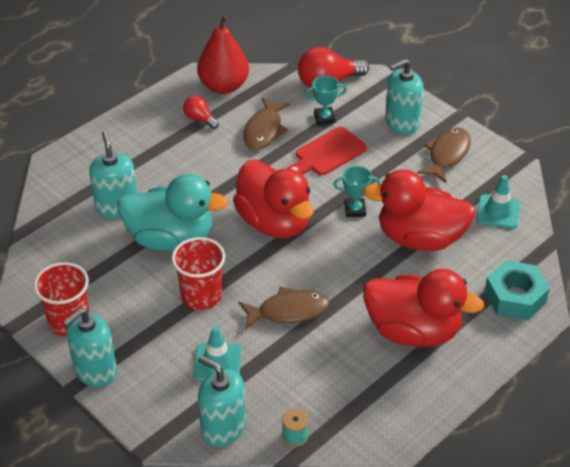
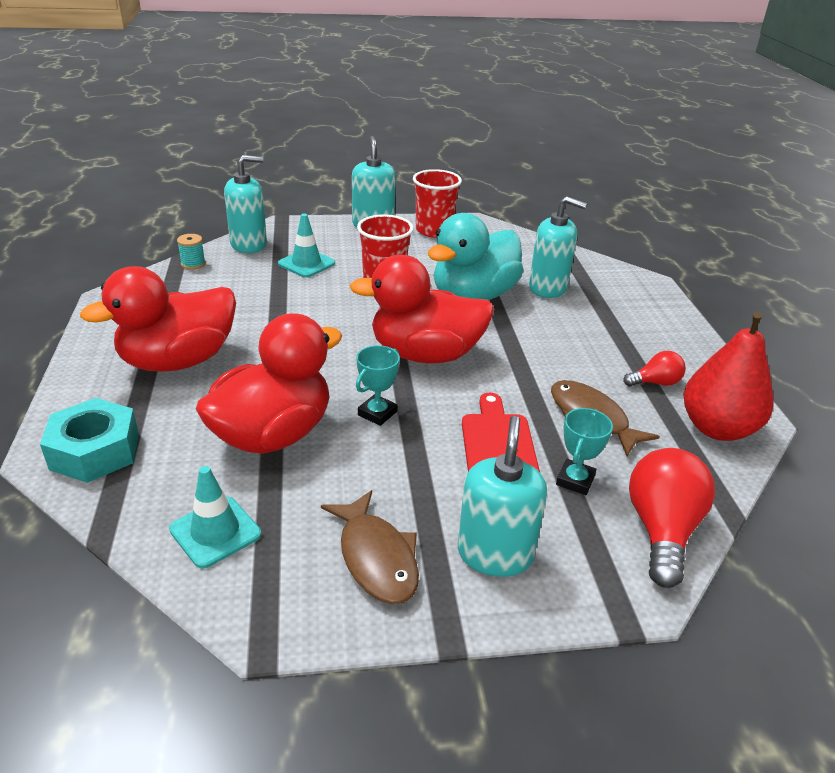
camera: 125 degrees right, 10 degrees down
(288, 311) = (306, 312): brown fish -> none

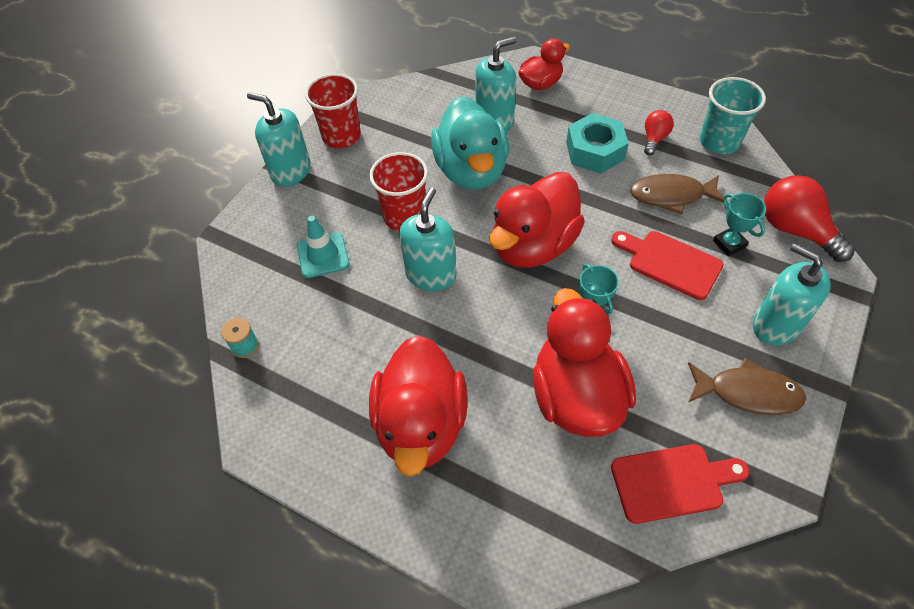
camera: 50 degrees left, 20 degrees up
(95, 451) = (521, 537): turquoise nut -> turquoise nut (595, 151)
(215, 532) = (672, 482): turquoise traffic cone -> red cutting board
(249, 244) = (244, 283): turquoise soap dispenser -> turquoise soap dispenser (431, 274)
(628, 296) = (540, 83): none -> red duck
(717, 428) = (719, 142): red pear -> turquoise cup

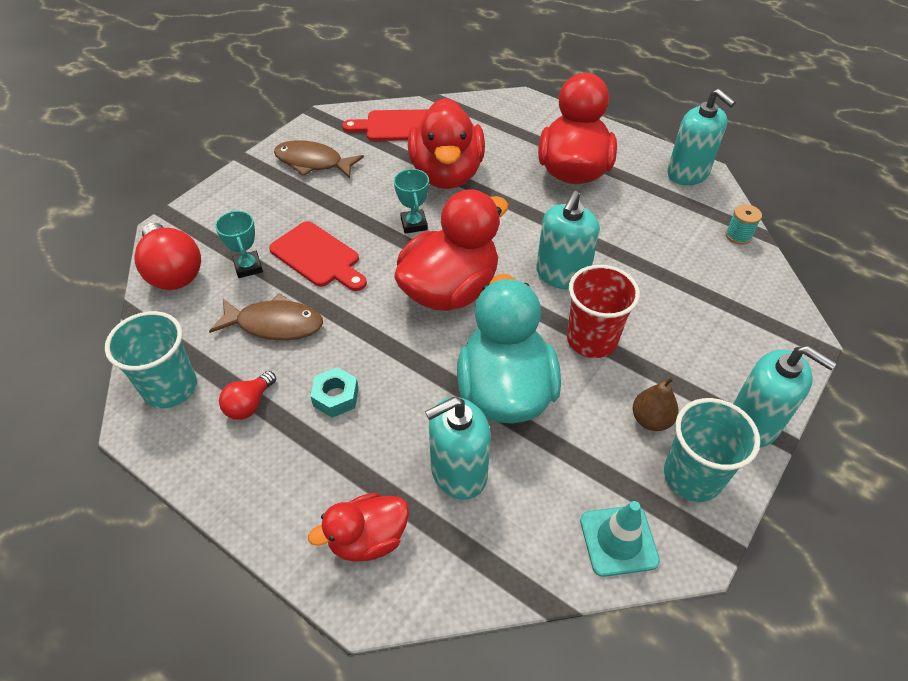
camera: 175 degrees left, 5 degrees down
(323, 255) = (682, 308): turquoise traffic cone -> turquoise traffic cone (618, 540)
(341, 136) = (692, 476): red cup -> turquoise cup
(364, 165) = (651, 420): none -> brown pear
(595, 151) = (336, 397): turquoise nut -> turquoise nut, size x0.59
(775, 325) = (258, 199): turquoise soap dispenser -> turquoise soap dispenser (688, 173)

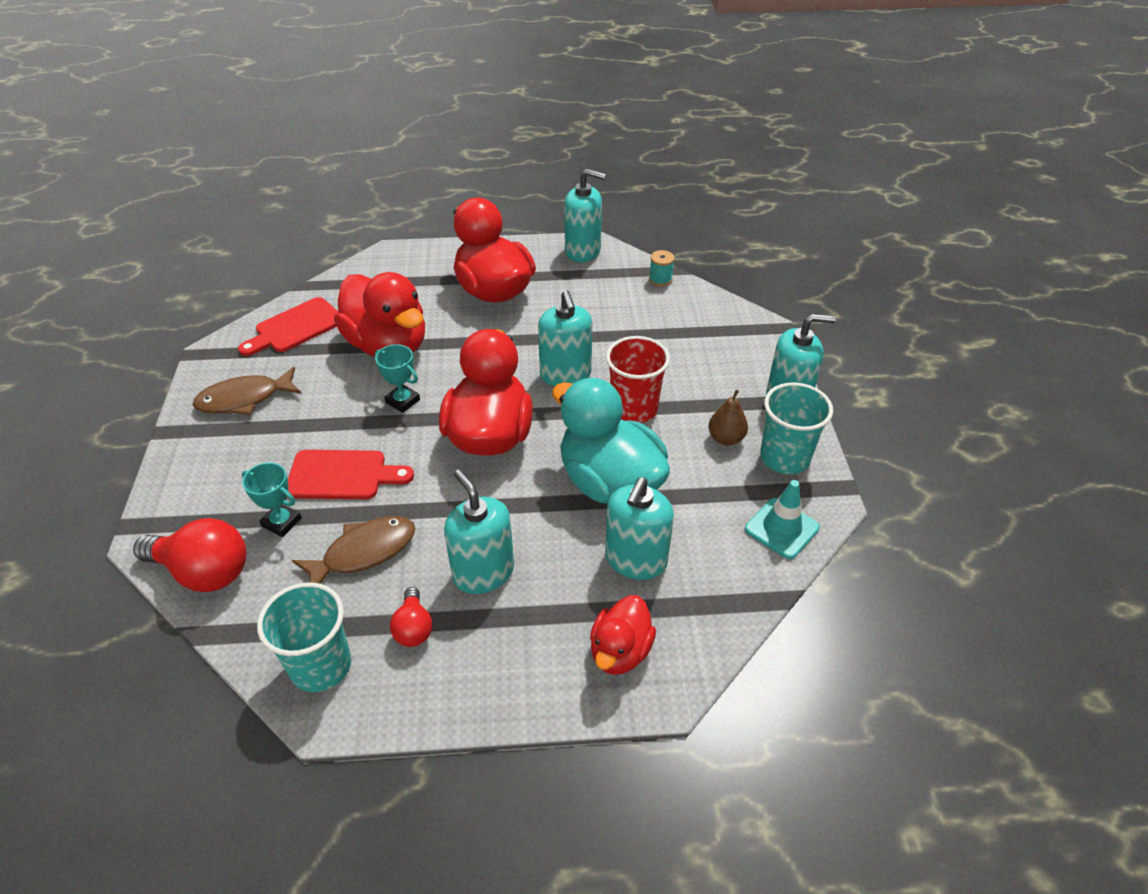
camera: 40 degrees left, 5 degrees down
(336, 397) = (483, 572): turquoise nut -> turquoise soap dispenser

